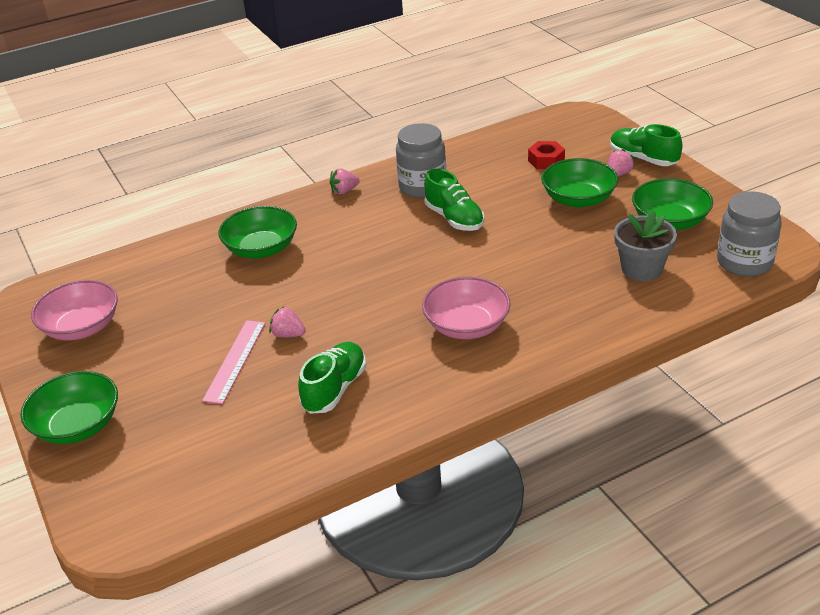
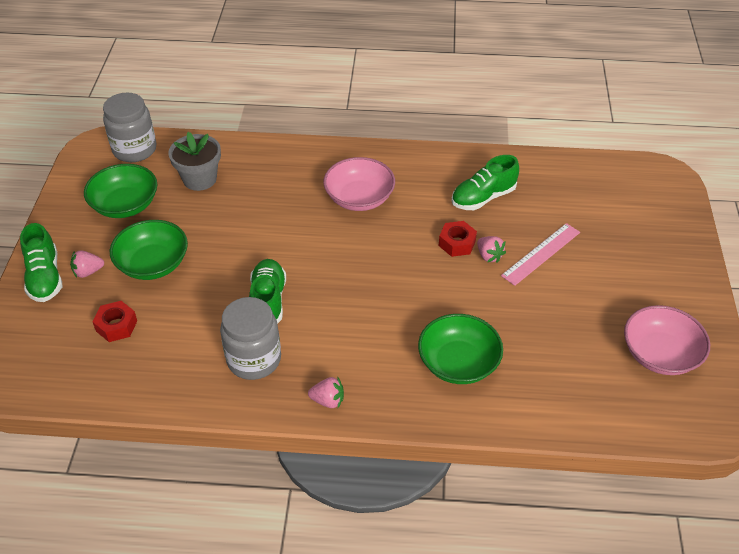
camera: 150 degrees left, 10 degrees up
(77, 426) = (678, 257): green bowl -> none
(329, 331) = (457, 243): none -> red nut

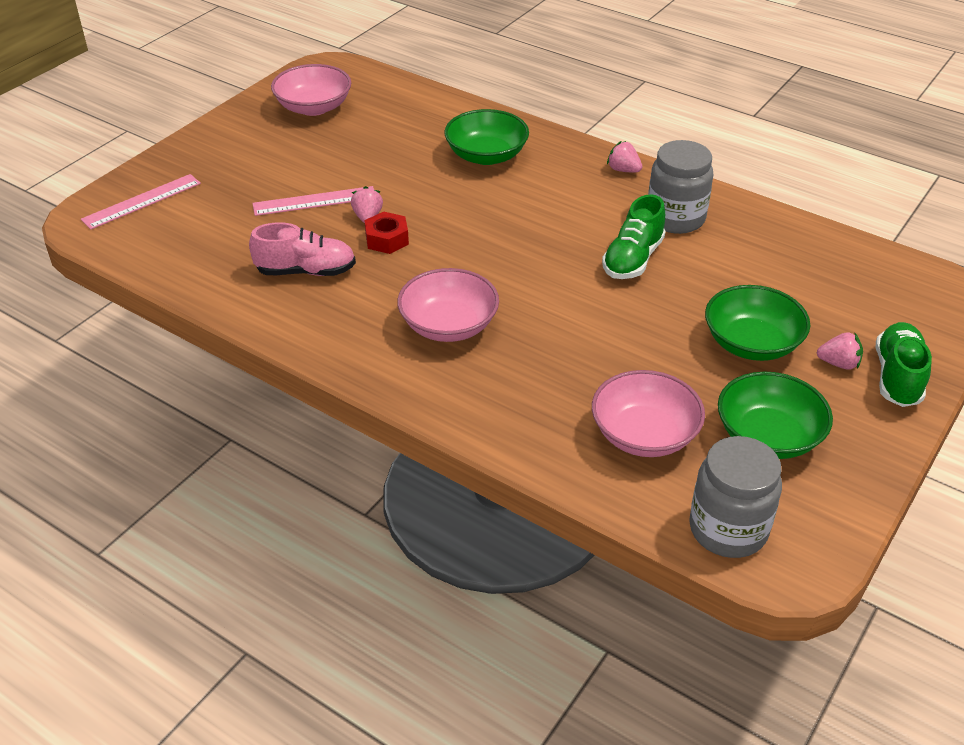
camera: 150 degrees left, 5 degrees down
(116, 326) = (813, 294): red nut -> none
(200, 179) = (644, 434): grey flower pot -> pink bowl
(483, 197) = (306, 271): green shoe -> pink shoe
(652, 202) = (142, 201): none -> pink ruler

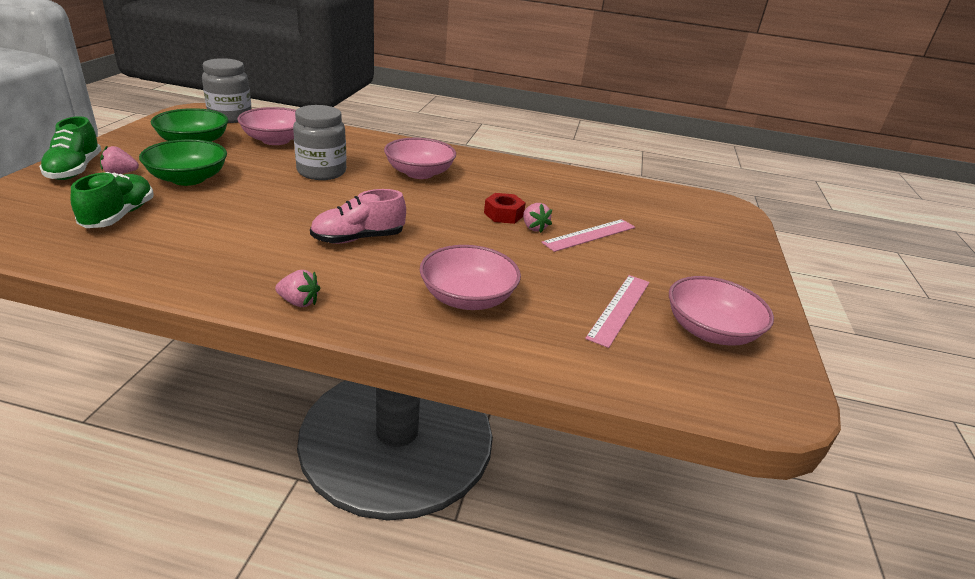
camera: 155 degrees right, 10 degrees down
(142, 201) = (715, 221): pink ruler -> pink ruler (619, 309)
(306, 271) = (542, 191): pink shoe -> pink shoe (358, 238)
(486, 155) = (467, 298): green bowl -> pink bowl
(632, 259) = (285, 220): green shoe -> green shoe (119, 216)
(675, 218) = (238, 257): grey jar -> grey jar (321, 172)

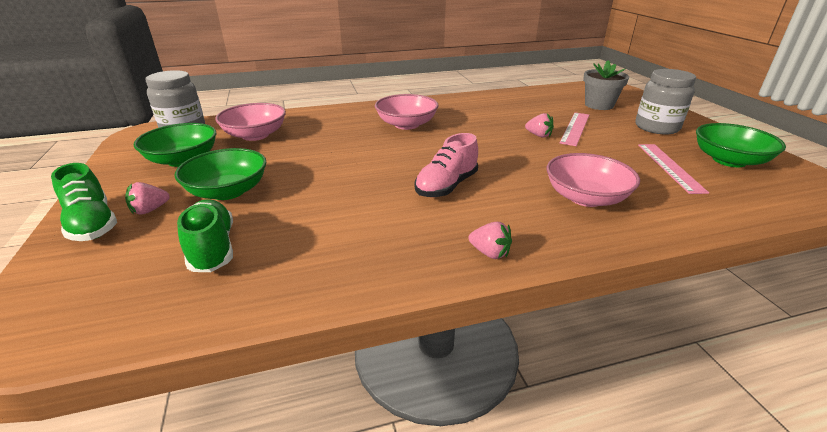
camera: 25 degrees left, 0 degrees up
(299, 302) = (490, 253): pink strawberry -> pink strawberry turned 45 degrees clockwise
(321, 172) = (334, 147): grey jar -> grey jar (656, 127)
(503, 214) = (507, 133): red nut -> none
(671, 221) = (599, 105): none -> grey flower pot
(710, 331) = (729, 160): pink bowl -> green bowl

